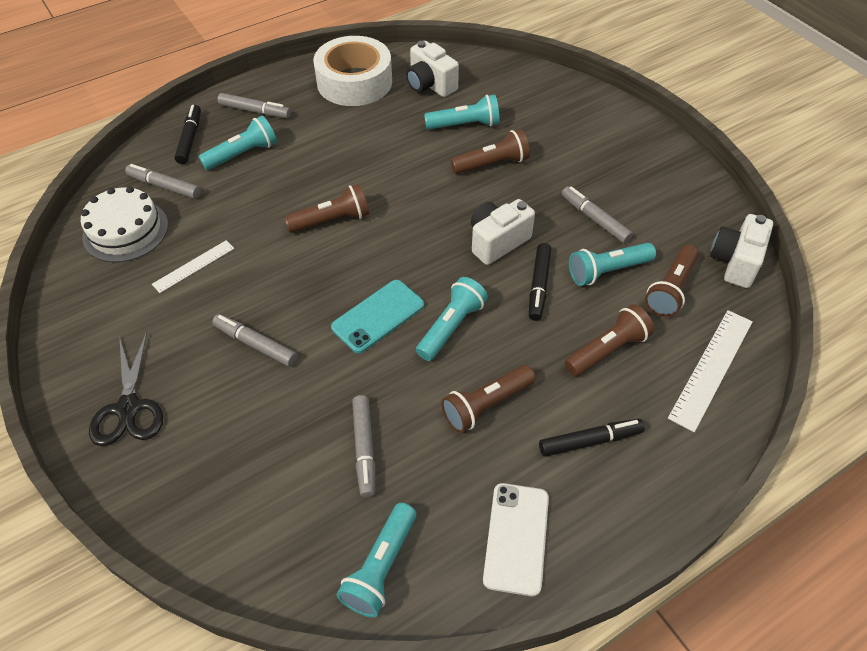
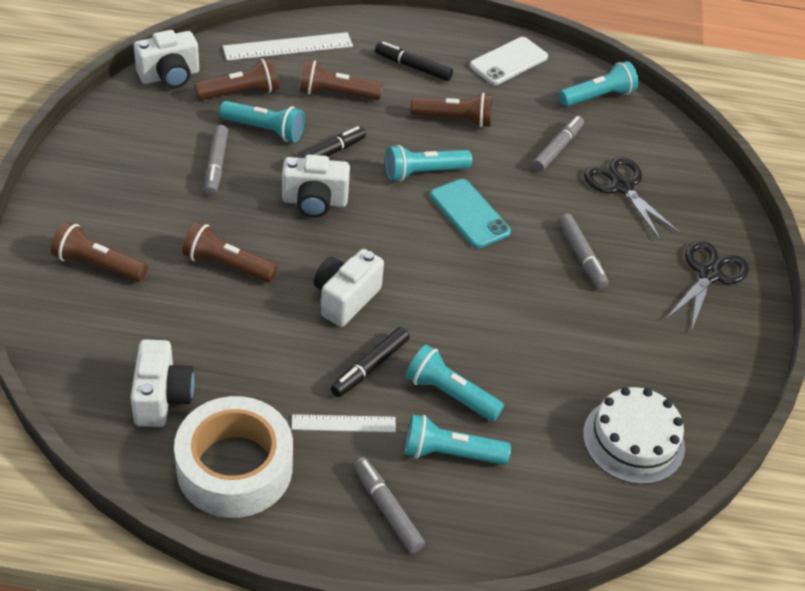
camera: 145 degrees left, 5 degrees down
(164, 186) = (562, 469): grey marker -> none
(190, 139) = (492, 520): black marker -> black marker (370, 367)
(194, 266) = (589, 355): white ruler -> white ruler (343, 423)
(269, 449) = (621, 186): none -> black scissors
(332, 220) = (429, 314): brown flashlight -> brown flashlight (98, 265)
(378, 316) = (469, 214): turquoise phone -> turquoise phone turned 60 degrees clockwise
(396, 193) = (345, 299): none -> white camera
(465, 125) = (195, 322): turquoise flashlight -> turquoise flashlight (450, 394)

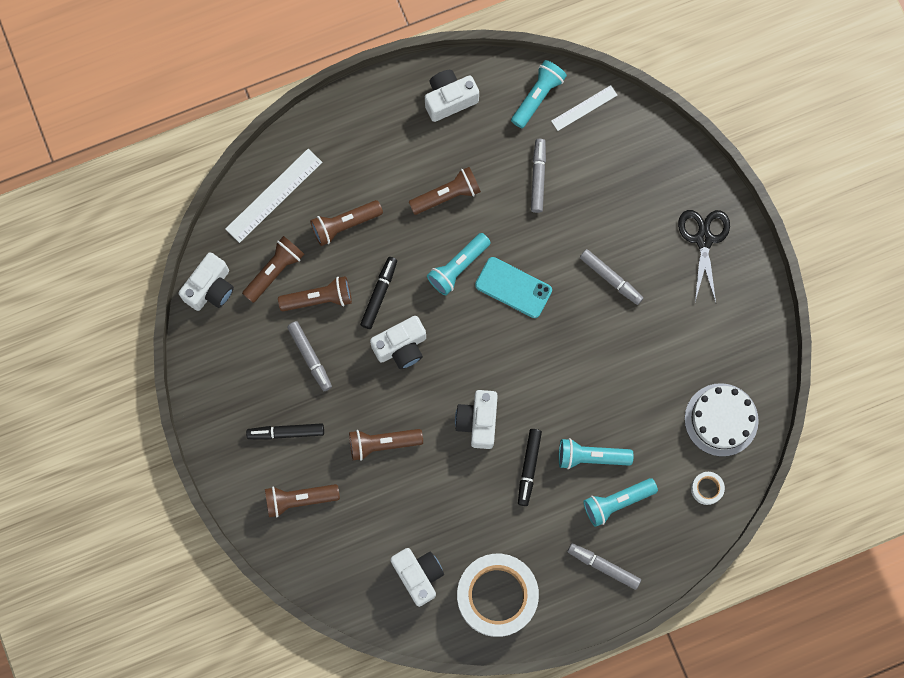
camera: 25 degrees left, 30 degrees up
(265, 129) = (319, 298): turquoise flashlight -> brown flashlight
(343, 423) = (540, 522): white ruler -> white ruler (584, 108)
(413, 67) = (382, 155): black marker -> black marker (286, 432)
(508, 61) = (449, 99): white phone -> white camera
(572, 499) = (706, 488): none -> white tape
(621, 186) = (603, 188): black scissors -> none

